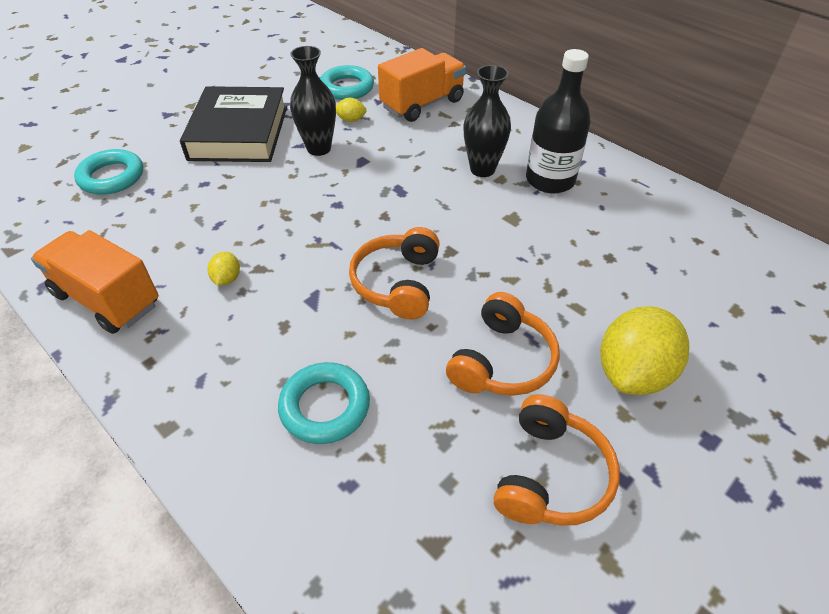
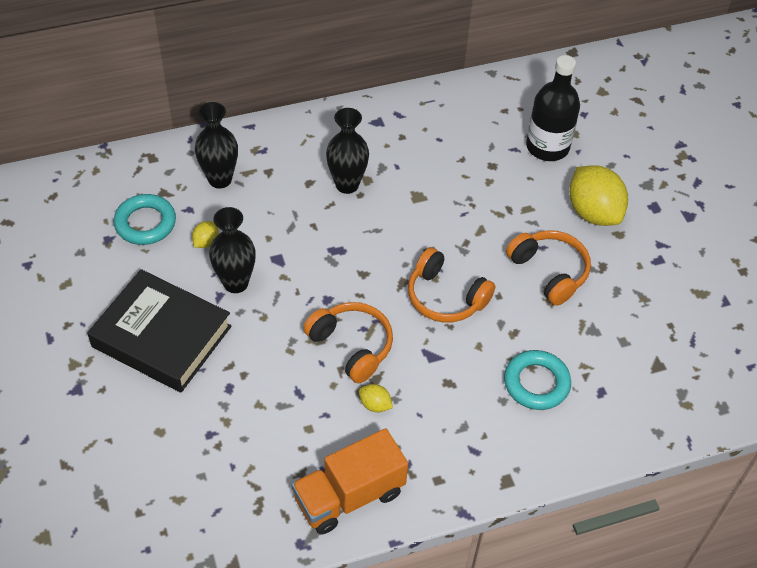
camera: 65 degrees left, 5 degrees up
(112, 177) = (165, 462): turquoise ring -> none
(422, 104) = (220, 179): orange truck -> black vase
(550, 180) = (389, 151): black bottle -> black bottle (547, 147)
(550, 475) = (641, 290): orange headphones -> orange headphones (352, 346)

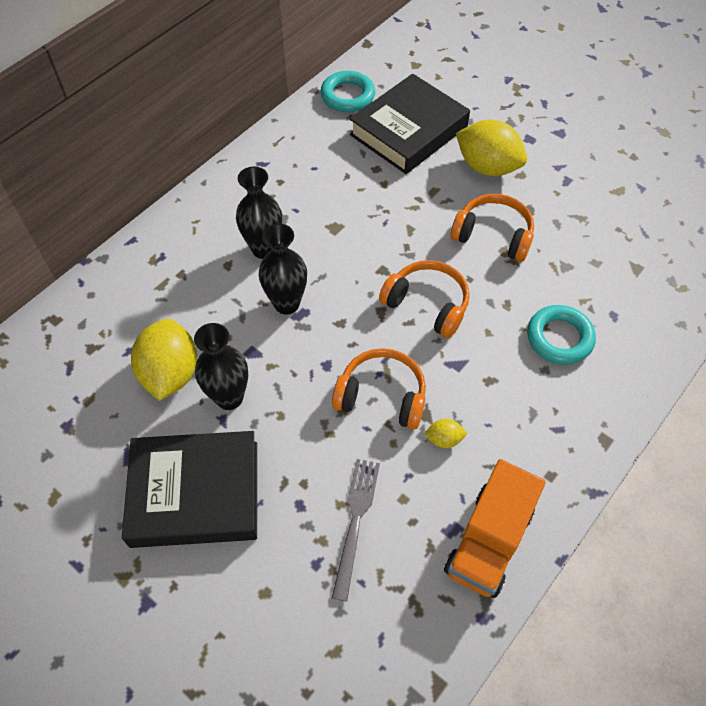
camera: 30 degrees left, 5 degrees up
(145, 223) = (95, 388): turquoise ring -> turquoise ring (347, 96)
(206, 242) = (170, 373): yellow lemon -> yellow lemon, size x2.26
(220, 179) = (139, 305): black vase -> black vase (287, 304)
(261, 423) = (356, 521): none -> grey fork
(445, 297) = (427, 304): orange headphones -> orange headphones turned 150 degrees counterclockwise
(547, 147) = (408, 131): black bottle -> black book

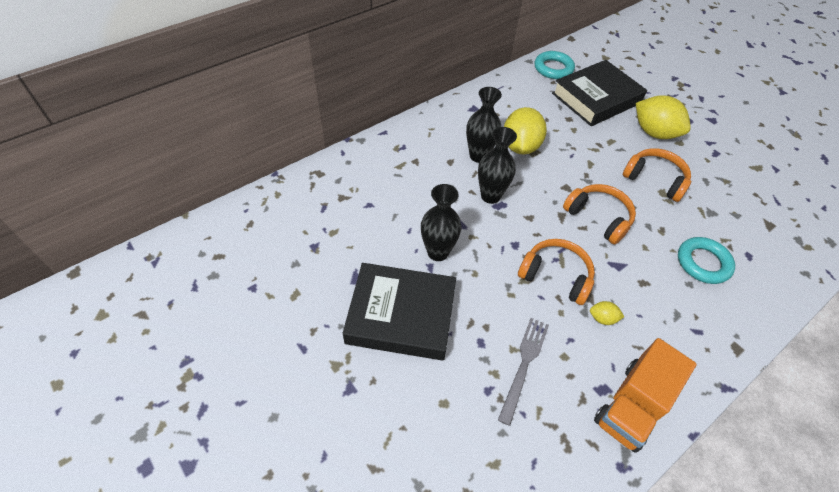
camera: 10 degrees right, 5 degrees down
(170, 373) = (396, 226): yellow lemon -> yellow lemon (520, 146)

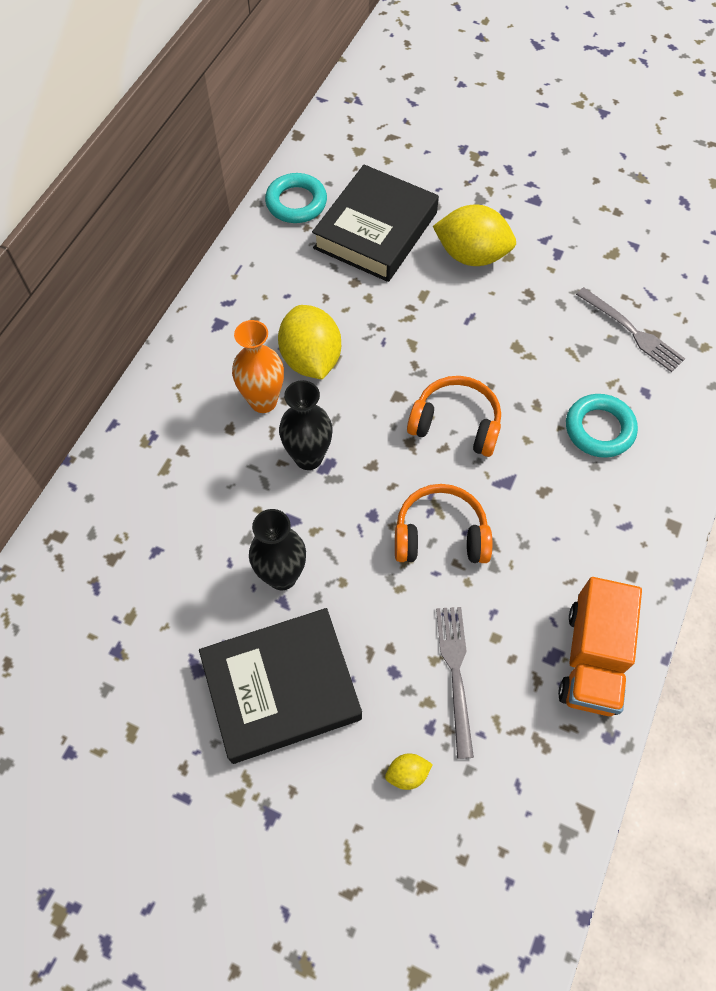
camera: 25 degrees left, 10 degrees up
(478, 156) = (263, 401): black vase -> orange vase
(602, 318) = (517, 565): yellow lemon -> yellow lemon (407, 774)
(655, 180) = (500, 331): orange headphones -> none
(753, 216) = (632, 331): none -> grey fork

